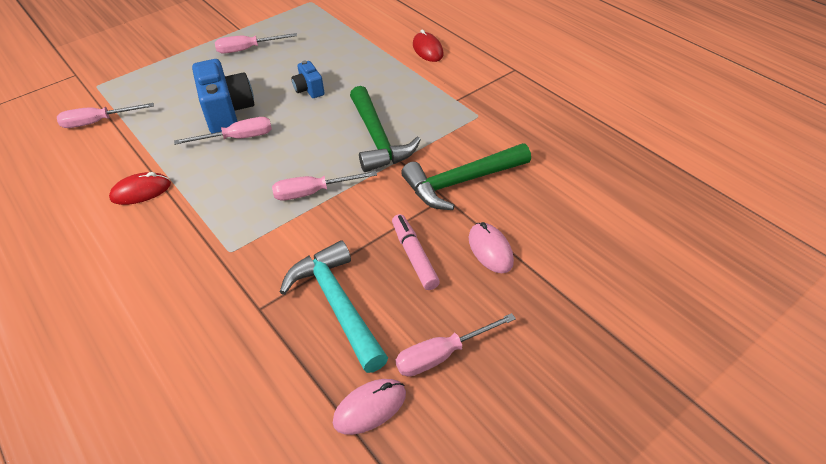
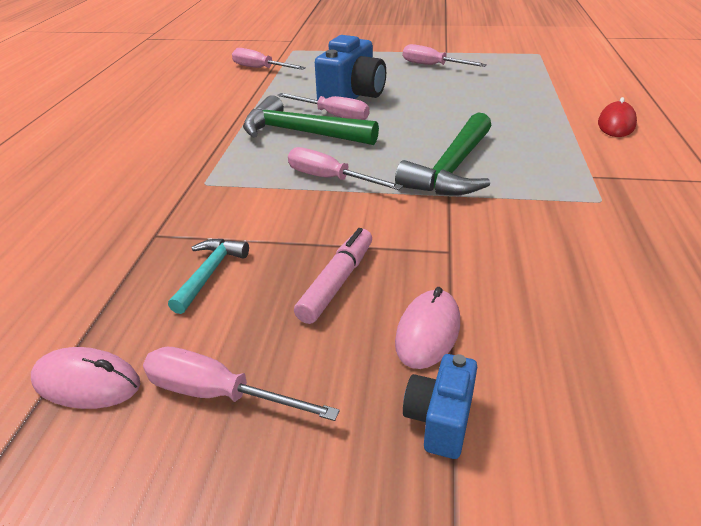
camera: 45 degrees right, 10 degrees down
(141, 191) = (217, 117): red mouse -> none
(309, 90) = (443, 108): blue camera -> blue camera (440, 420)
(337, 304) = (210, 273): turquoise hammer -> turquoise hammer, size x0.53
(460, 182) = (488, 248): green hammer -> green hammer (300, 133)

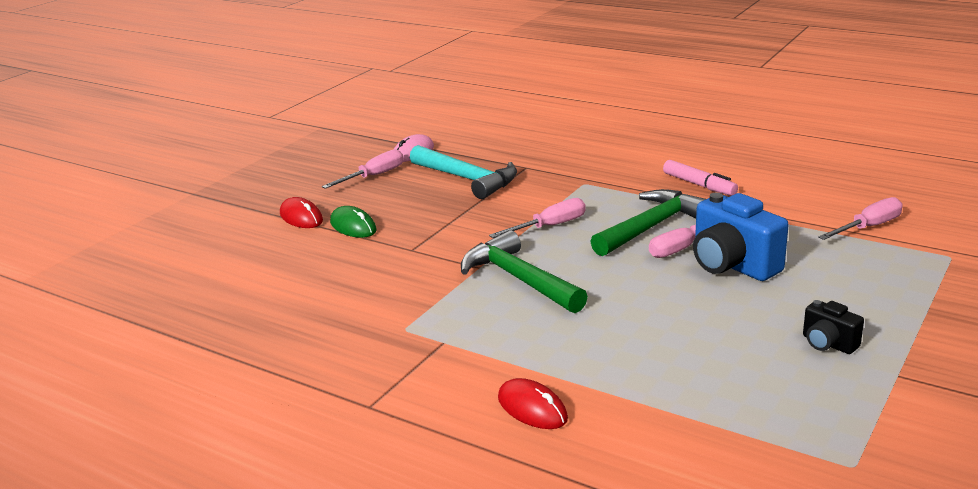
camera: 115 degrees right, 10 degrees down
(210, 273) = (467, 179): turquoise hammer -> turquoise hammer, size x1.87
(337, 282) = (420, 210): pink marker -> pink marker (699, 185)
(428, 332) = (353, 226): pink mouse -> green mouse
(432, 65) = (828, 344): pink screwdriver -> black camera
(440, 420) = (301, 217): blue camera -> red mouse

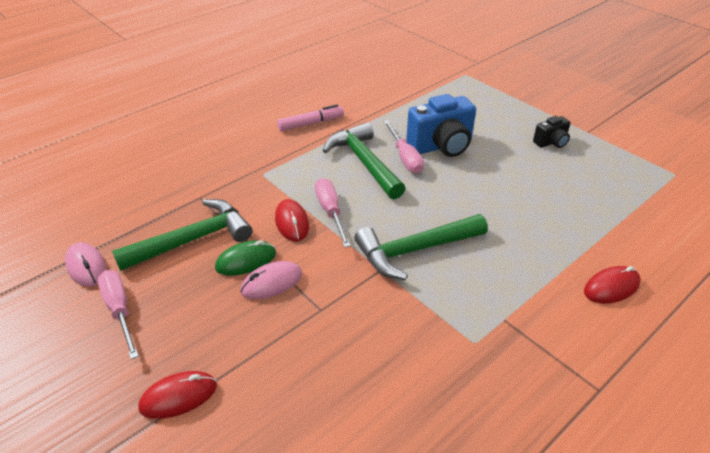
camera: 75 degrees left, 15 degrees up
(353, 226) = (238, 349): green mouse -> green mouse (246, 261)
(433, 222) = (272, 283): none -> pink mouse
(467, 179) = (193, 239): turquoise hammer -> green hammer
(519, 212) = (292, 222): none -> red mouse
(868, 227) = (416, 85): pink screwdriver -> none

